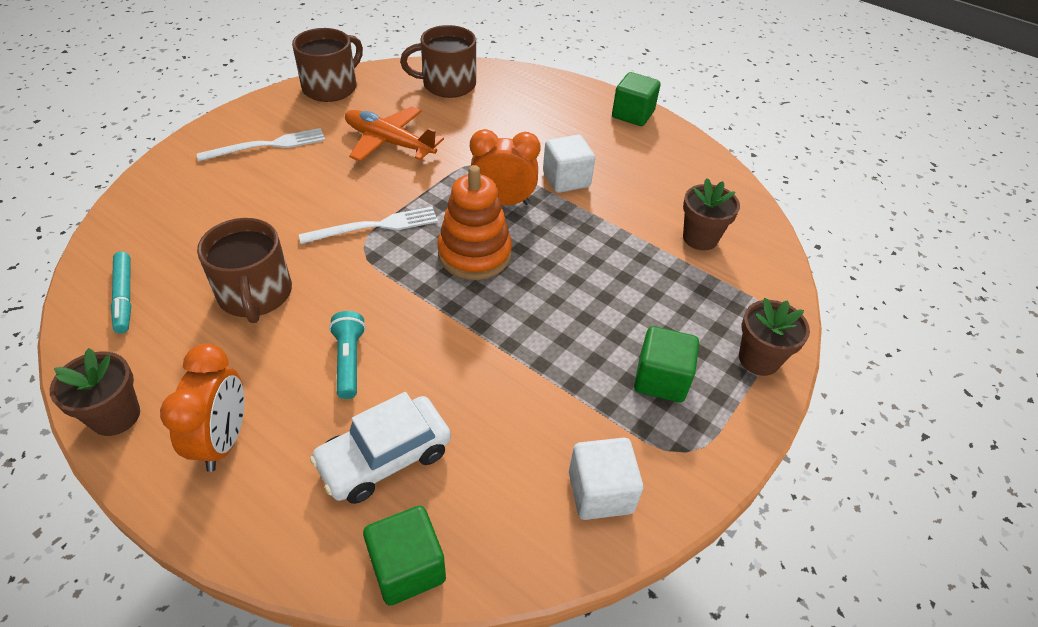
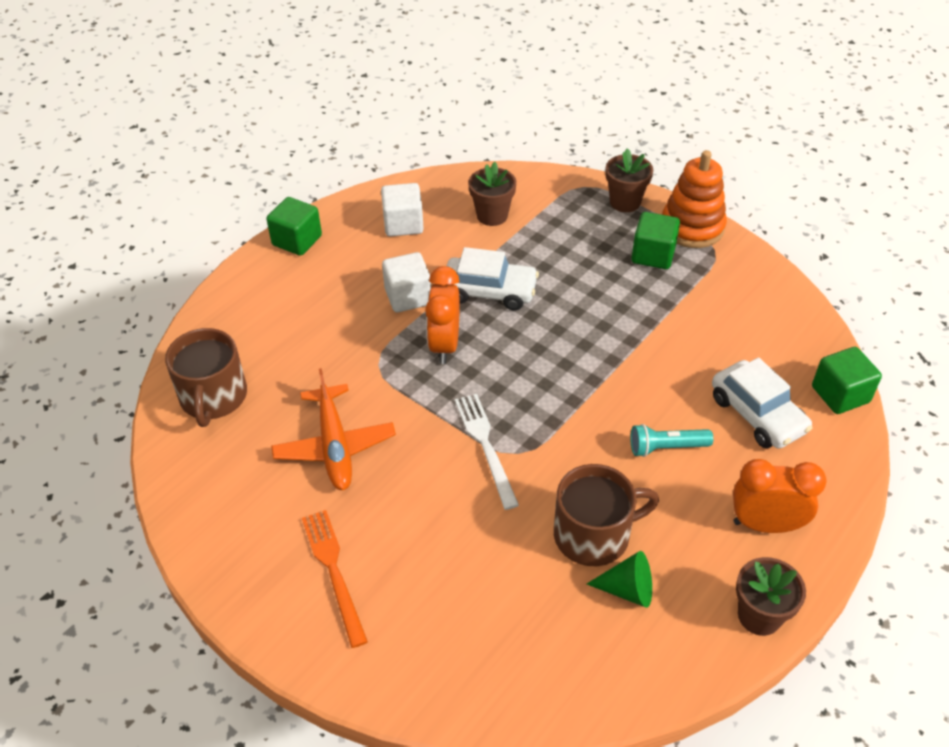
camera: 85 degrees left, 0 degrees up
(124, 297) = (610, 657): turquoise marker -> none
(187, 314) = (627, 589): none -> green cone
(267, 145) = (334, 571): white fork -> orange fork
(331, 87) = (202, 521): brown mug -> none
(389, 142) = (334, 446): orange plane -> orange plane turned 45 degrees counterclockwise
(474, 254) = (522, 365): orange stacking toy -> orange stacking toy (692, 227)
(579, 233) = (489, 291): none -> white car
(600, 492) = (757, 294): white cube -> white cube (403, 224)

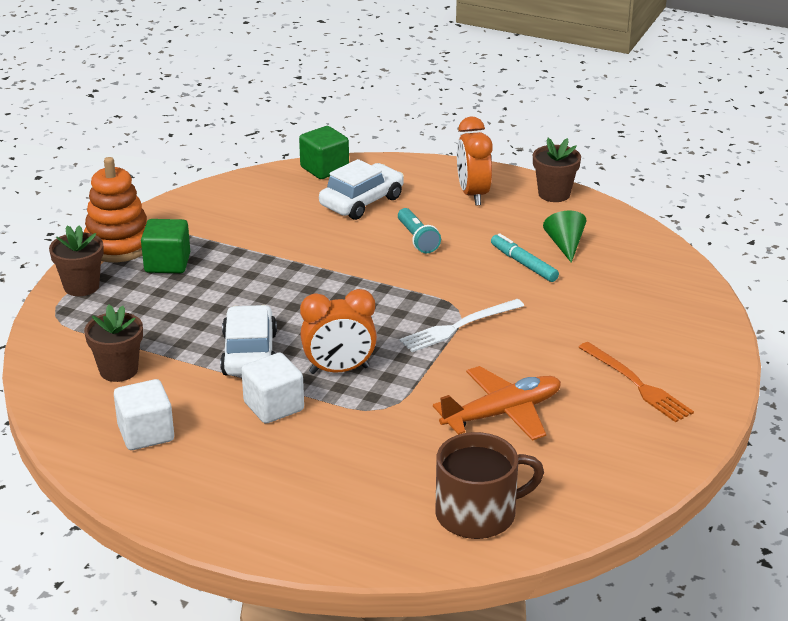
camera: 105 degrees left, 15 degrees down
(297, 240) = (194, 515): green cube -> none
(334, 571) = (636, 384): orange fork -> orange fork turned 90 degrees counterclockwise
(593, 534) = (523, 264): brown mug -> turquoise marker

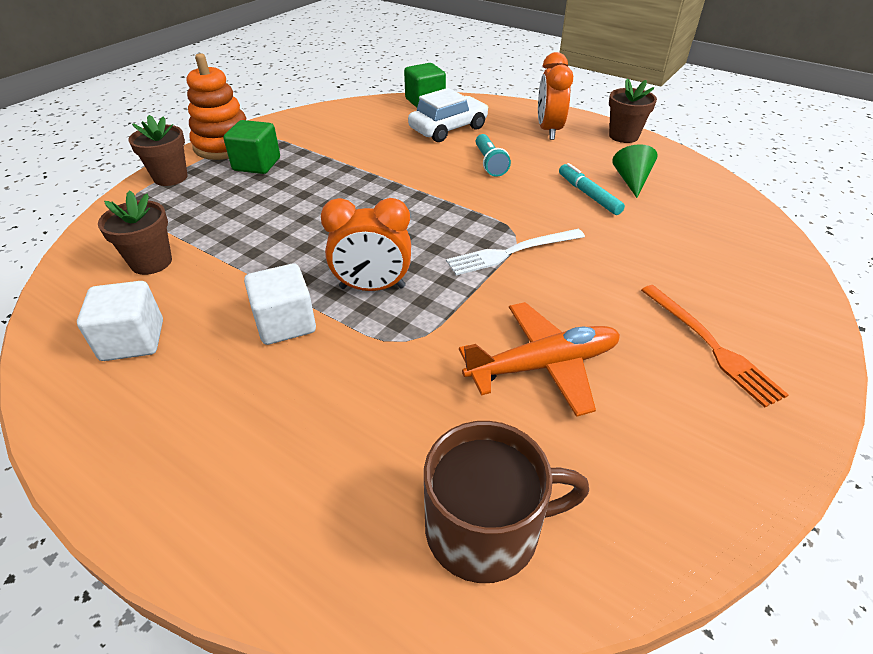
camera: 10 degrees right, 10 degrees up
(249, 354) = (288, 258): white car -> none

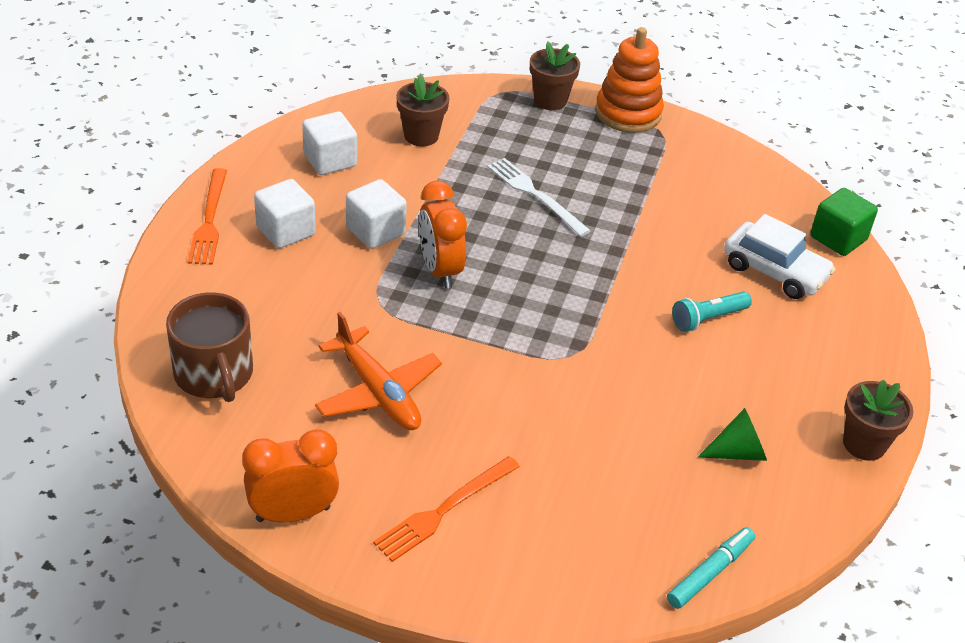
camera: 70 degrees right, 0 degrees up
(161, 489) = (209, 220): none -> orange fork
(237, 404) = (286, 231): none -> white cube
(257, 164) = (604, 146): green cube -> none
(512, 252) = (534, 356): white fork -> white fork (535, 195)
(549, 131) = (830, 365): orange clock -> orange clock (293, 514)
(588, 195) = (681, 412): turquoise marker -> turquoise marker (710, 573)

